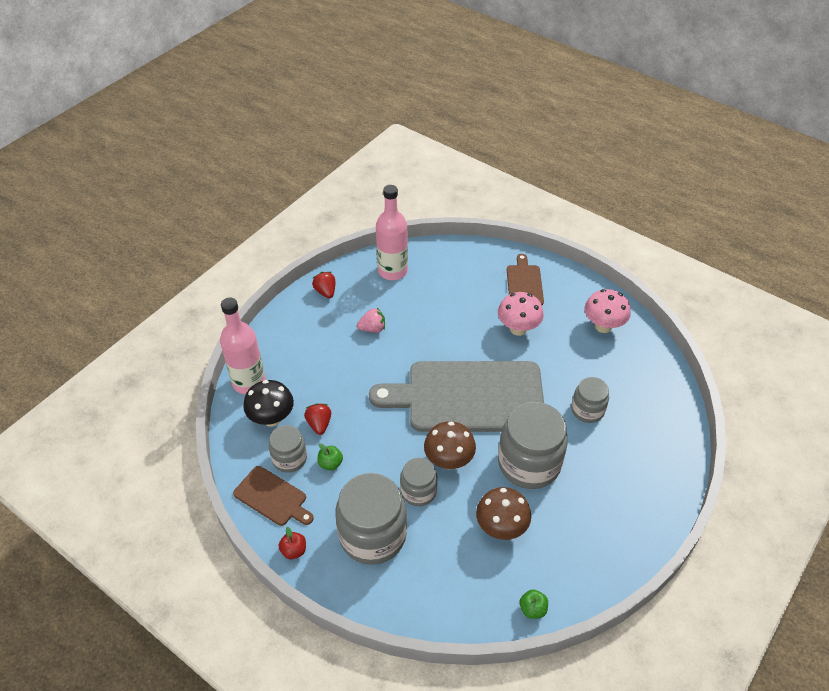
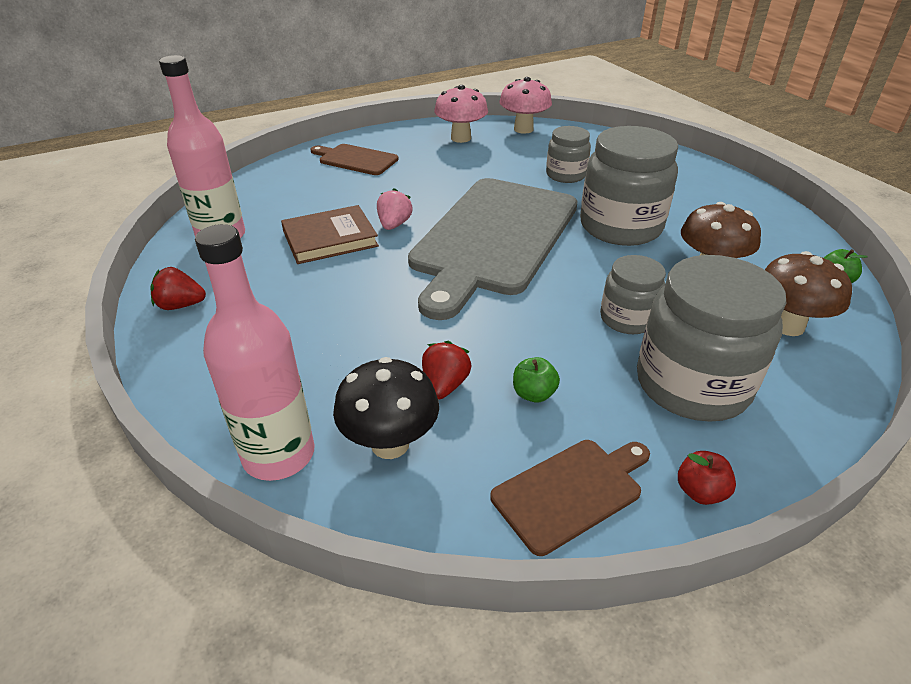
camera: 65 degrees left, 10 degrees down
(289, 458) = (495, 443): grey jar -> none
(319, 424) = (445, 385): red strawberry -> red strawberry turned 90 degrees clockwise
(372, 328) = (305, 281): pink strawberry -> pink strawberry (394, 225)
(419, 318) = (330, 239): none -> brown book
(449, 461) = (587, 280): brown mushroom -> brown mushroom (787, 326)
(518, 329) = (418, 180): pink mushroom -> pink mushroom (523, 129)

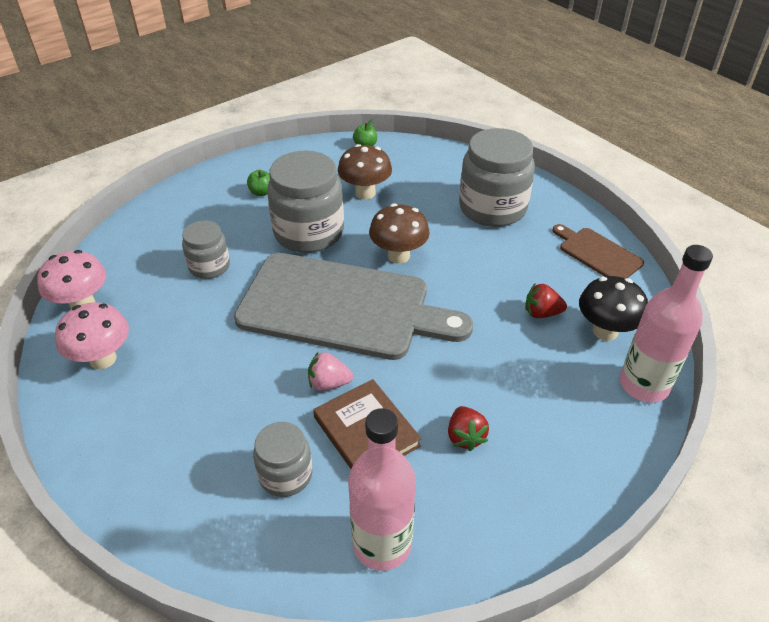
camera: 100 degrees left, 5 degrees up
(181, 305) = (518, 524): red strawberry -> red strawberry (465, 437)
(355, 159) = (162, 458): brown cutting board -> none
(533, 394) = (530, 271): green apple -> green apple (261, 192)
(627, 319) = (436, 231): grey jar -> grey jar (285, 474)
(700, 492) = (572, 211): red apple -> none
(787, 326) = (421, 169): brown mushroom -> brown mushroom (398, 256)

